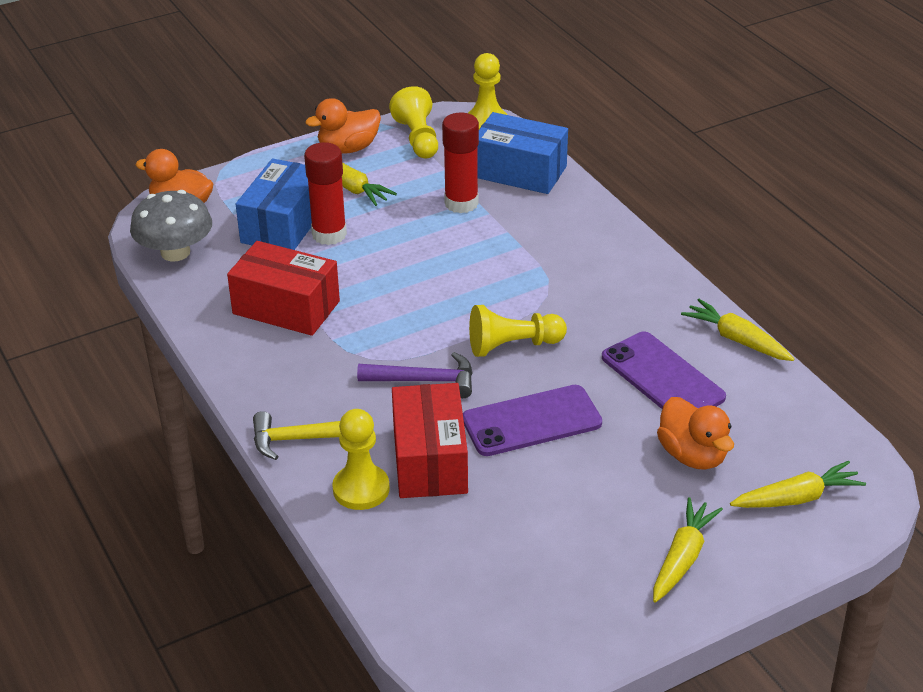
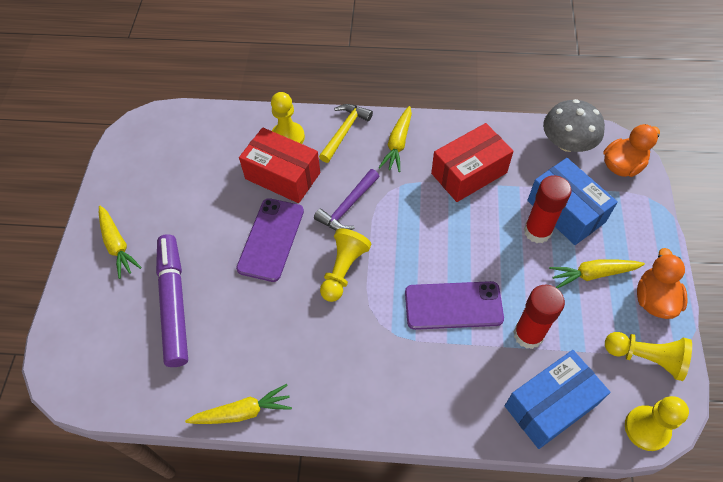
camera: 125 degrees right, 20 degrees up
(662, 377) = (247, 335): purple phone -> purple phone (453, 305)
(692, 455) = (174, 303): orange duck -> purple marker
(796, 498) = (97, 333): yellow carrot -> yellow carrot (398, 143)

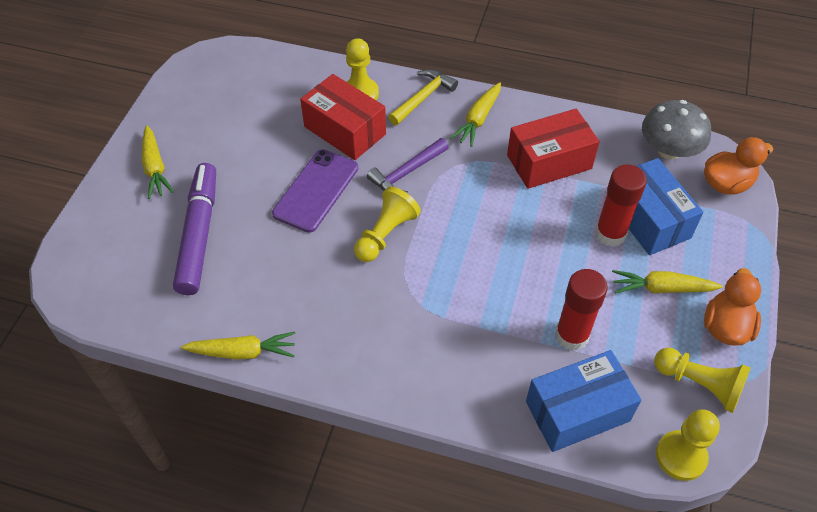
camera: 10 degrees right, 5 degrees down
(453, 305) = (496, 291): purple phone -> none

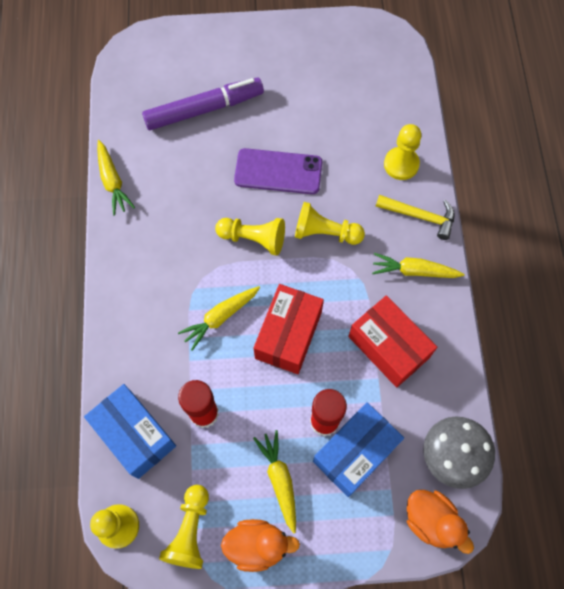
camera: 70 degrees right, 15 degrees up
(155, 167) = (255, 52): yellow carrot -> yellow carrot (220, 317)
(345, 130) = (352, 168): red box -> red box (288, 335)
(406, 173) = (325, 233): purple hammer -> yellow pawn

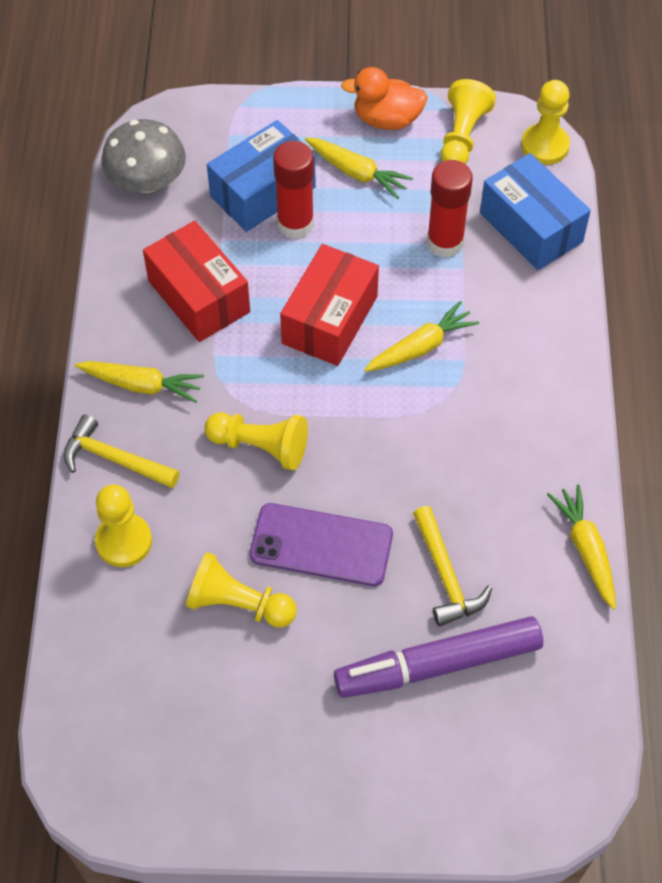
camera: 175 degrees left, 10 degrees down
(200, 159) = (446, 576): none -> yellow hammer
(253, 239) = (368, 446): yellow pawn -> yellow pawn (238, 604)
(279, 480) = (356, 173): yellow carrot -> yellow carrot turned 45 degrees counterclockwise
(431, 521) = (187, 126): orange duck -> none

